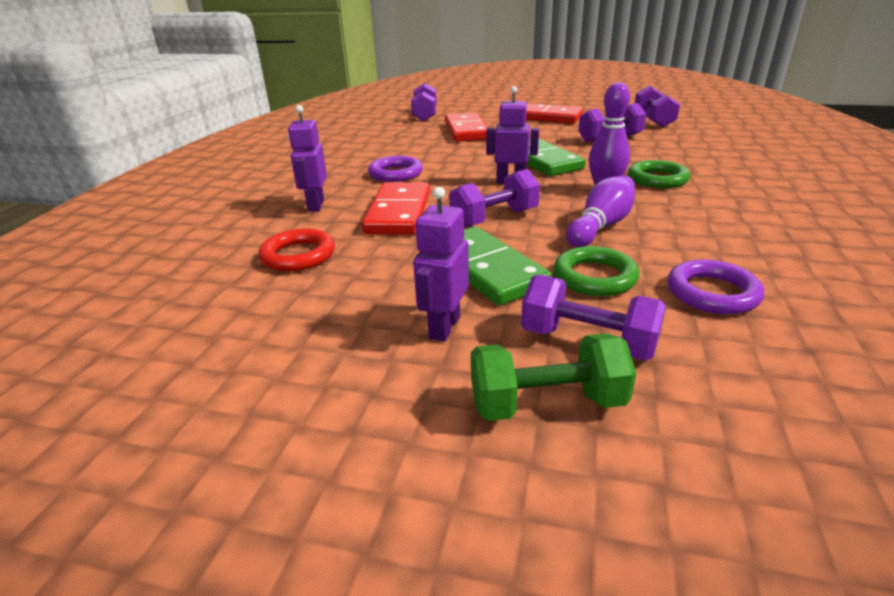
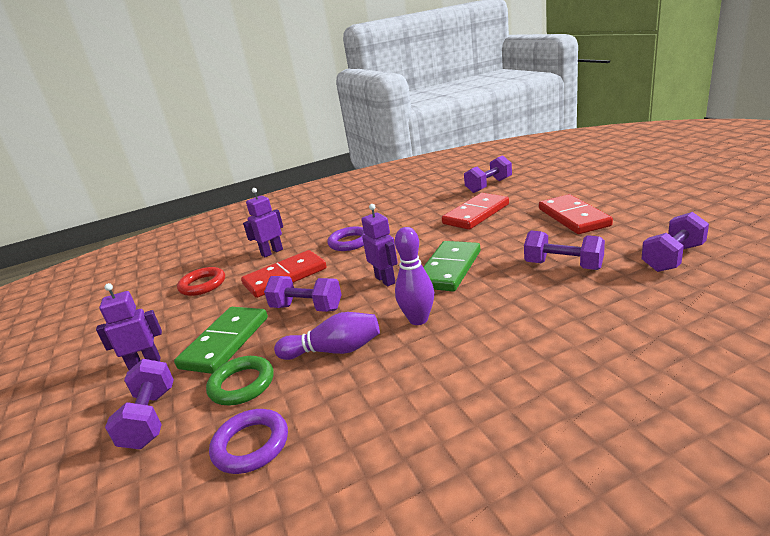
camera: 55 degrees right, 5 degrees down
(547, 403) = (78, 432): green dumbbell -> none
(657, 179) = (478, 332): green ring -> none

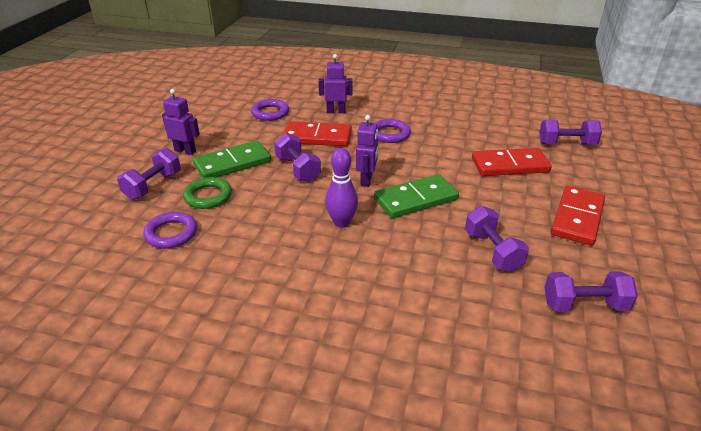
camera: 35 degrees right, 10 degrees up
(203, 285) = (270, 113): red ring -> purple ring
(334, 351) = (272, 209): purple bowling pin -> none

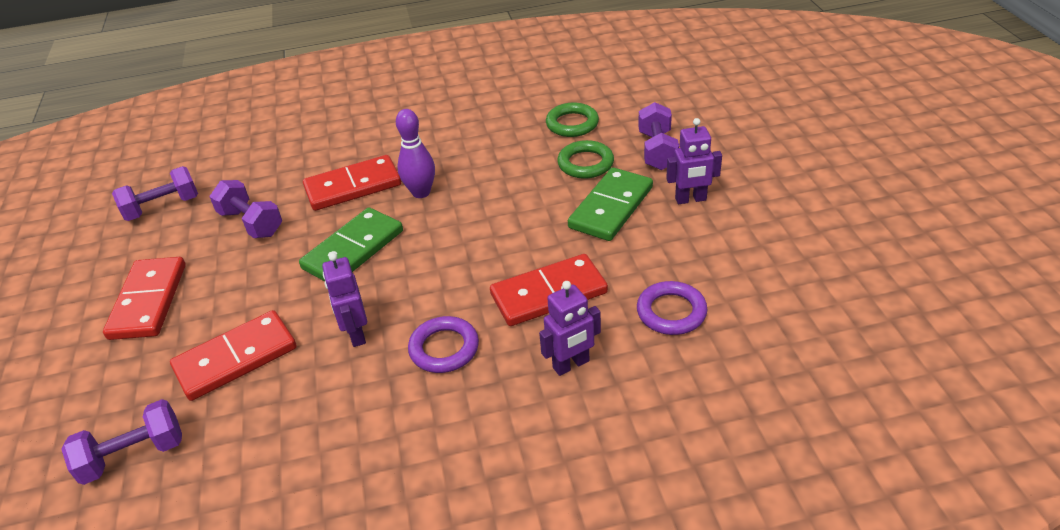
camera: 155 degrees right, 5 degrees up
(171, 233) = (572, 124): purple ring -> green ring
(298, 169) = (524, 232): purple dumbbell -> none
(366, 180) = (427, 251): purple robot -> purple robot (356, 334)
(392, 251) = (353, 186): none -> red domino

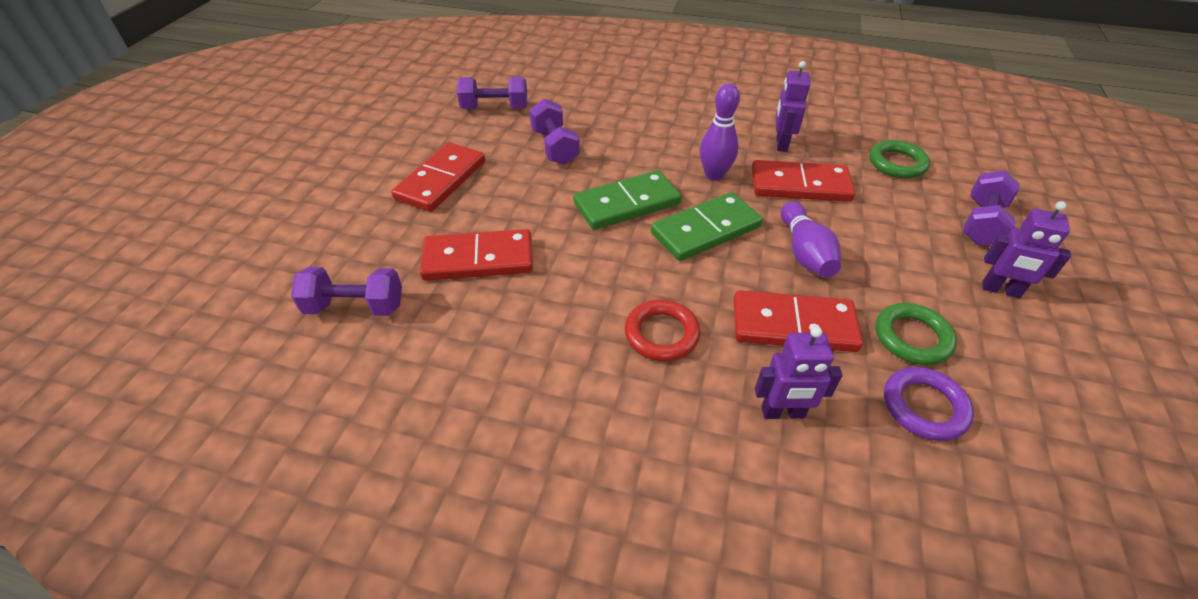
camera: 25 degrees right, 5 degrees up
(353, 186) = (656, 147): red domino -> red domino (800, 185)
(356, 334) = (589, 283): purple robot -> purple robot (781, 144)
(444, 348) = (661, 334): purple ring -> red ring
(531, 230) = (805, 252): none -> purple bowling pin
(585, 163) = (894, 208): green ring -> green ring (912, 337)
(611, 207) = (902, 263): green domino -> green domino (705, 230)

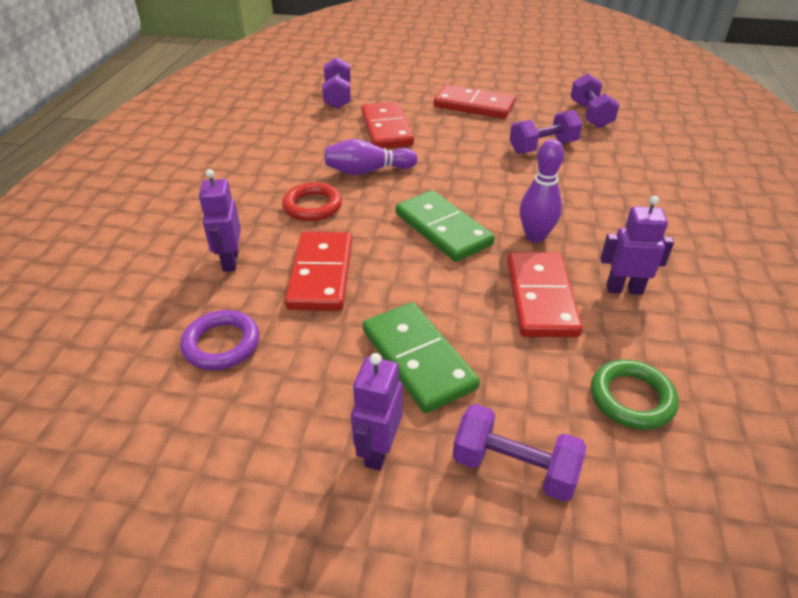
camera: 85 degrees right, 5 degrees down
(626, 203) = (470, 186): green domino -> green domino (418, 359)
(805, 252) = (421, 290): purple bowling pin -> purple bowling pin (368, 171)
(912, 337) = (303, 352): green ring -> none

